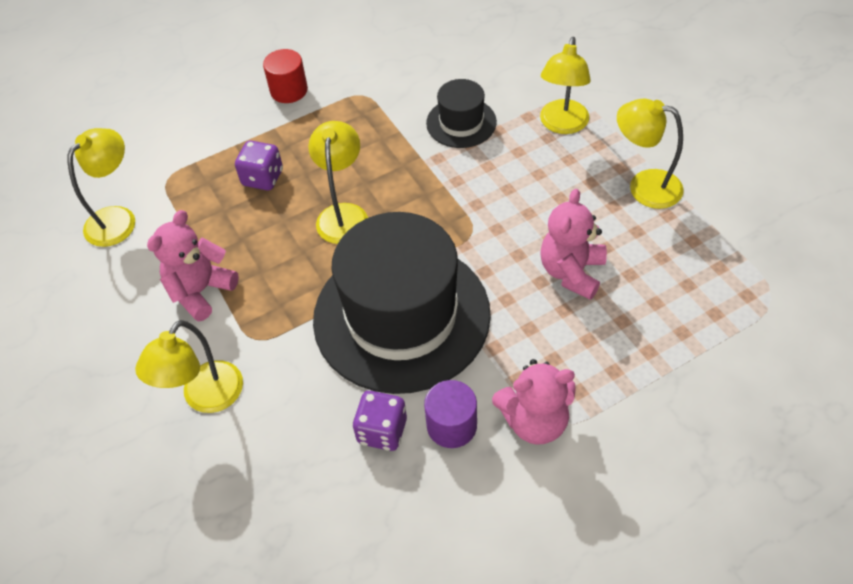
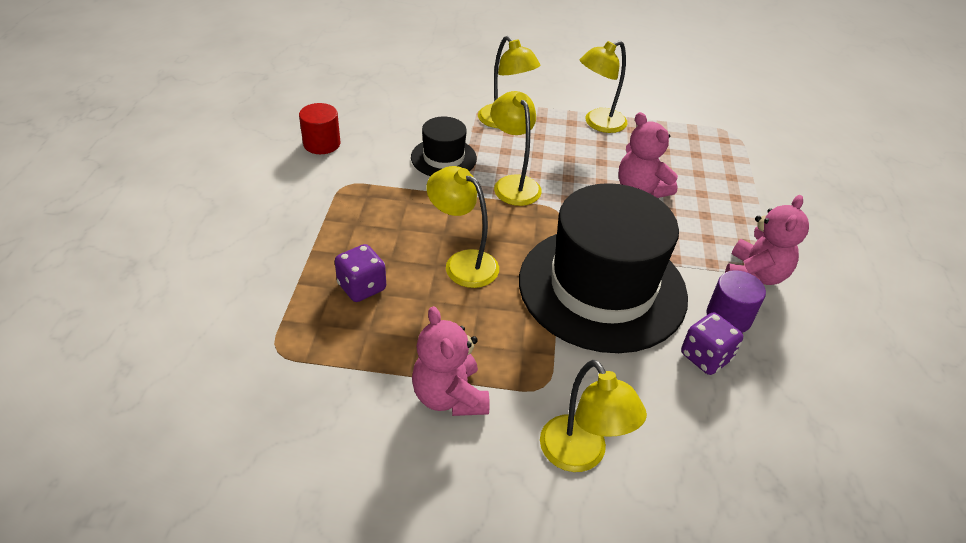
camera: 60 degrees left, 10 degrees down
(118, 218) = (281, 414): yellow lamp -> yellow lamp (513, 184)
(289, 90) = (279, 219): red cylinder -> red cylinder (322, 144)

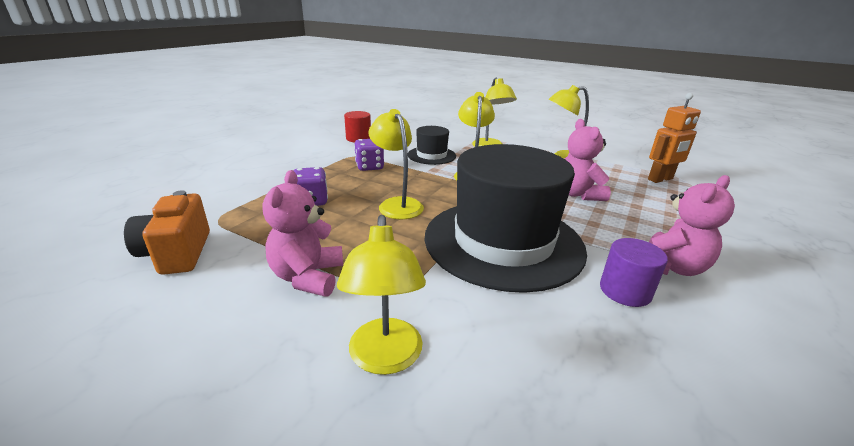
camera: 25 degrees right, 15 degrees down
(283, 414) = (177, 253): none -> orange camera
(705, 357) = (581, 316): purple dice -> purple dice (369, 167)
(711, 139) = (660, 179): none -> orange robot

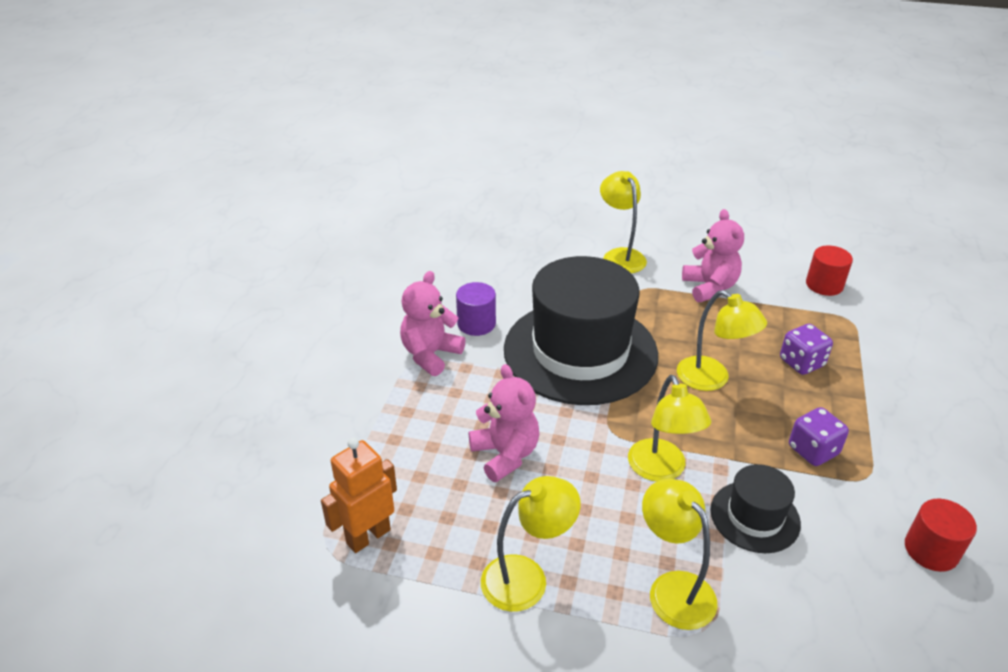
camera: 165 degrees right, 10 degrees up
(177, 253) = (824, 285): orange camera -> red cylinder

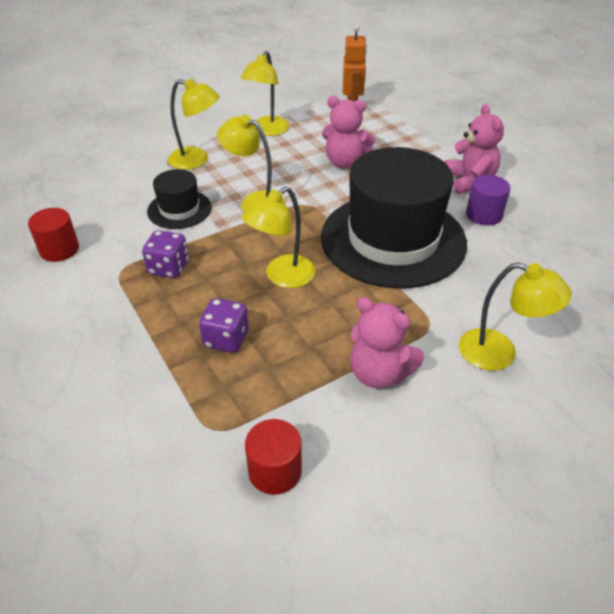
camera: 135 degrees right, 5 degrees up
(712, 379) = (282, 277): yellow lamp -> yellow lamp turned 45 degrees counterclockwise

